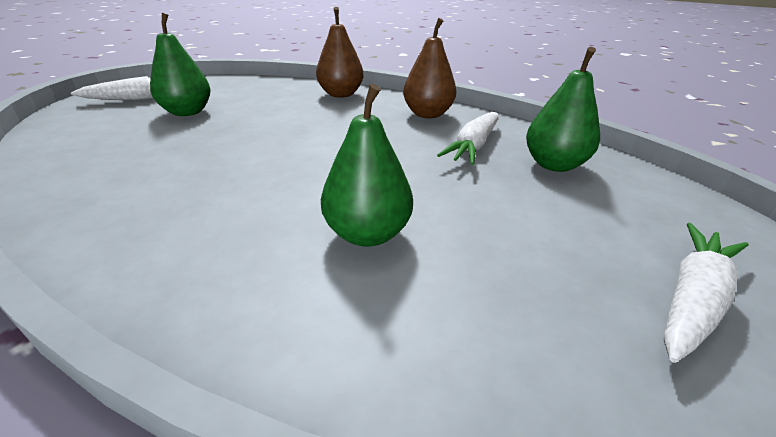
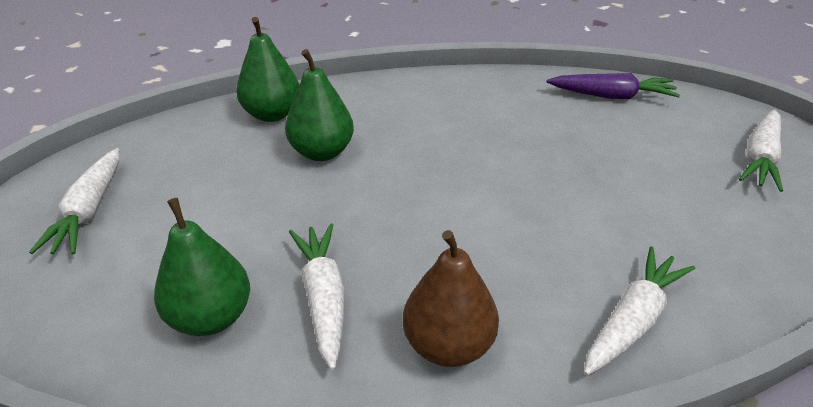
camera: 140 degrees right, 5 degrees up
(68, 153) = (612, 96): none -> purple carrot
(187, 112) = (672, 170): green pear -> green pear (272, 114)
(340, 94) = (632, 320): brown pear -> white carrot

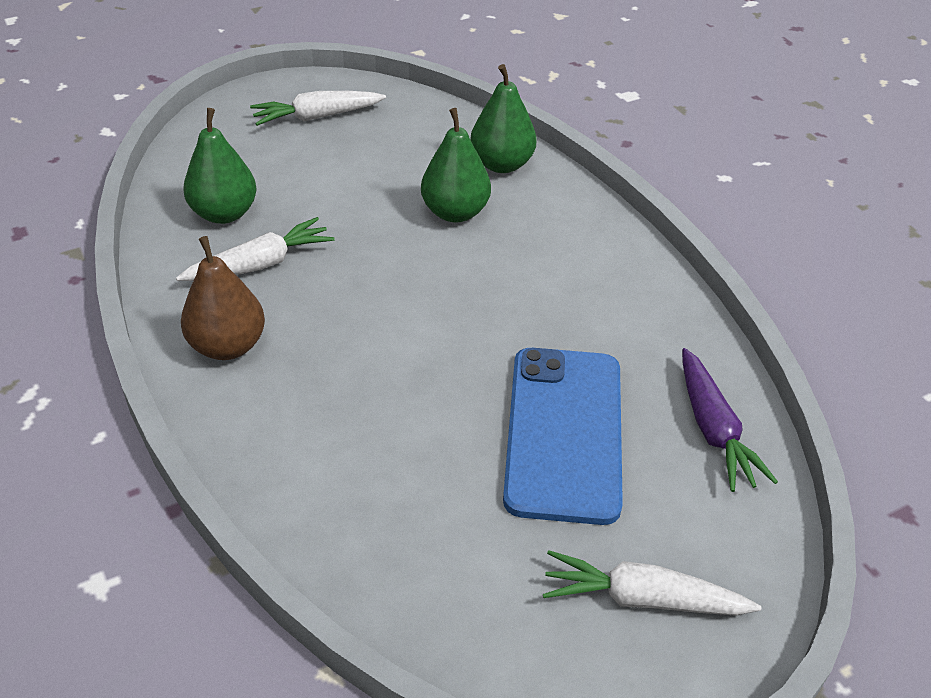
camera: 70 degrees right, 5 degrees up
(607, 155) = (563, 432): none -> blue phone
(632, 320) = (289, 466): white carrot -> none

